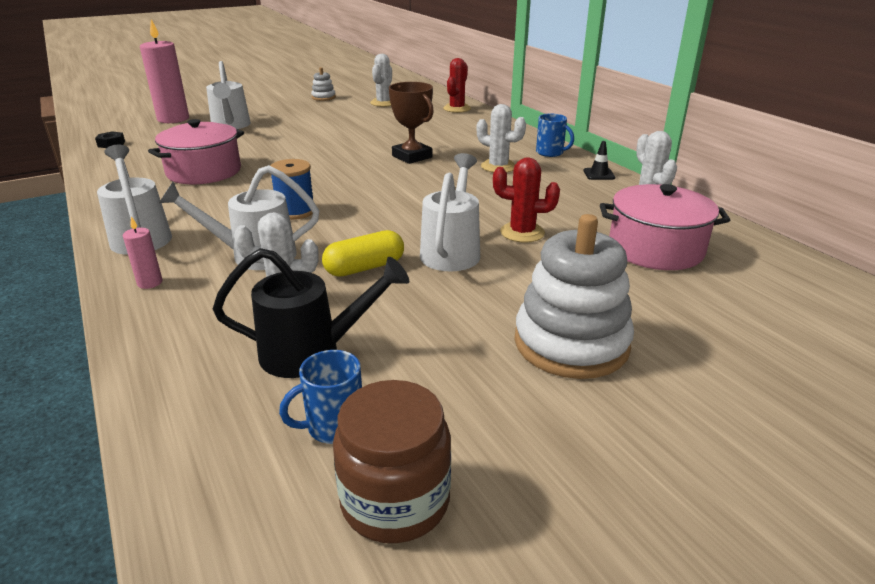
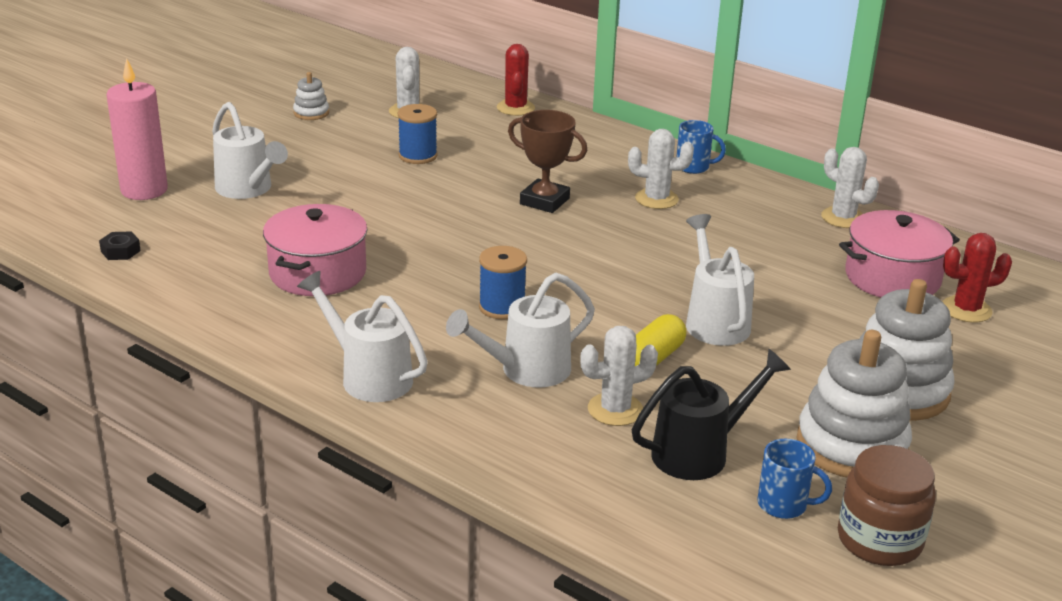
camera: 25 degrees left, 0 degrees up
(150, 283) = (459, 426): pink candle -> none
(333, 426) = (784, 505): blue mug -> blue mug turned 105 degrees counterclockwise
(359, 123) = (418, 156): none -> blue spool
(469, 385) = (851, 445): none -> white stacking toy
(522, 233) = (760, 284): red cactus -> red cactus (966, 310)
(599, 174) = (770, 191): black traffic cone -> none

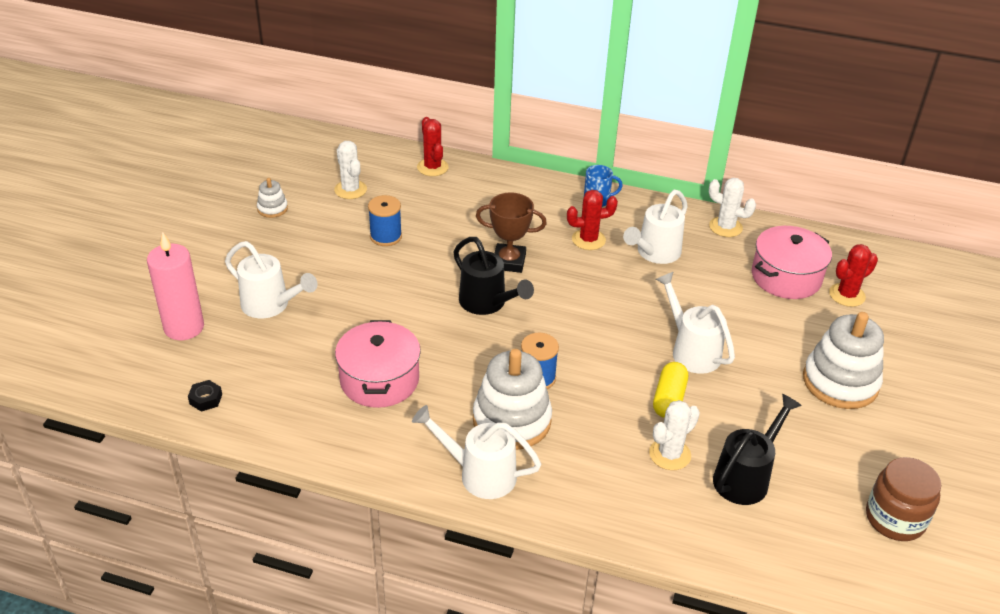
camera: 20 degrees left, 10 degrees up
(491, 232) = (487, 303): none -> black watering can
(526, 370) = (589, 435): white watering can -> white watering can (655, 253)
(656, 199) = (588, 240): white cactus -> red cactus
(784, 505) = (822, 507): blue mug -> none
(851, 445) = (837, 441): white stacking toy -> white stacking toy (511, 420)

